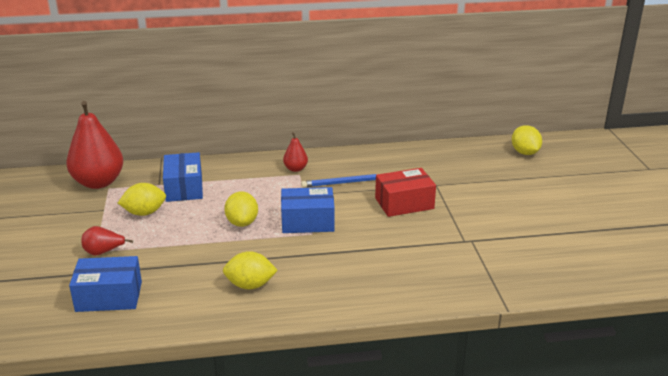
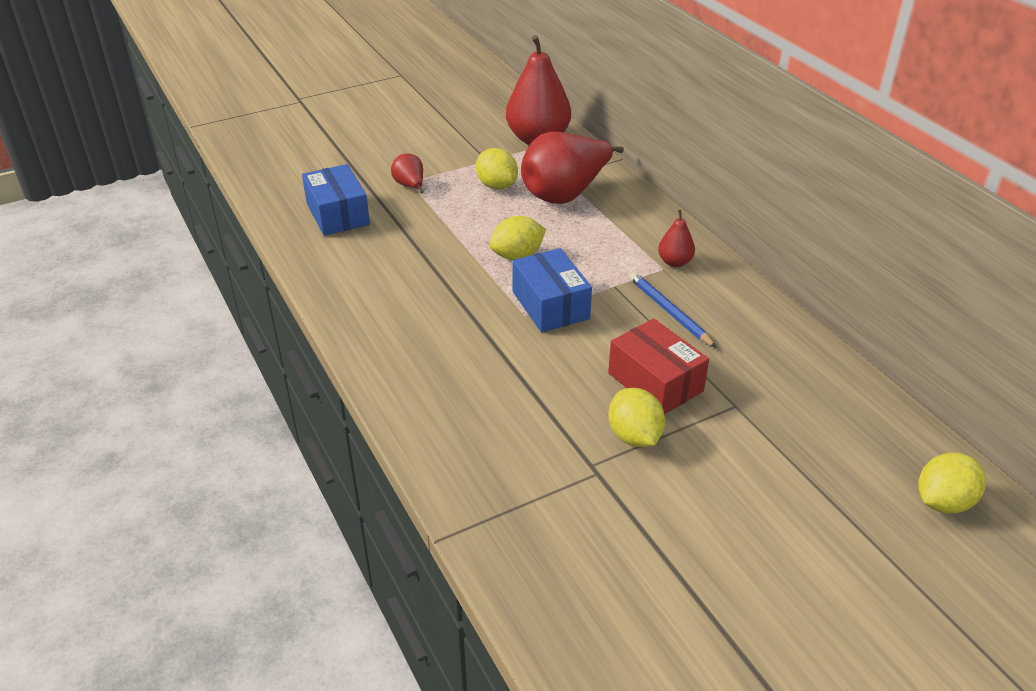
camera: 70 degrees right, 10 degrees up
(184, 188) = (565, 194): blue box -> red pear
(250, 285) = (394, 296): yellow lemon -> yellow lemon (634, 436)

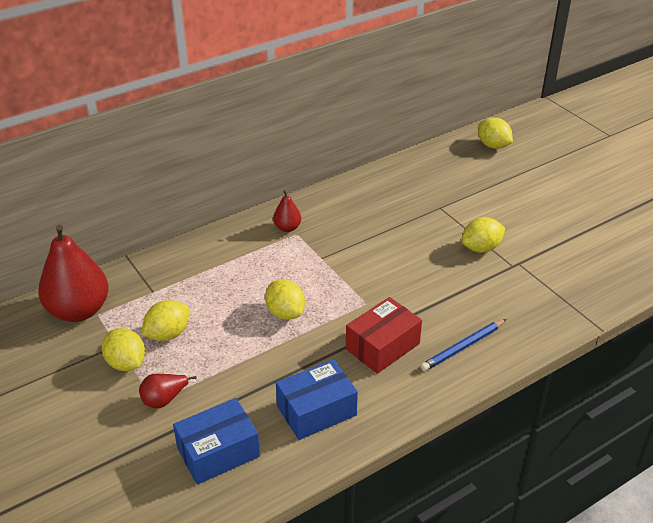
camera: 95 degrees left, 0 degrees up
(461, 166) = (126, 363): none -> yellow lemon
(550, 305) = (351, 290): blue box -> blue box (316, 411)
(565, 194) = (186, 288): red pear -> none
(655, 382) = (427, 239): red box -> red box (382, 346)
(669, 312) = (349, 231): blue pencil -> blue pencil (463, 347)

